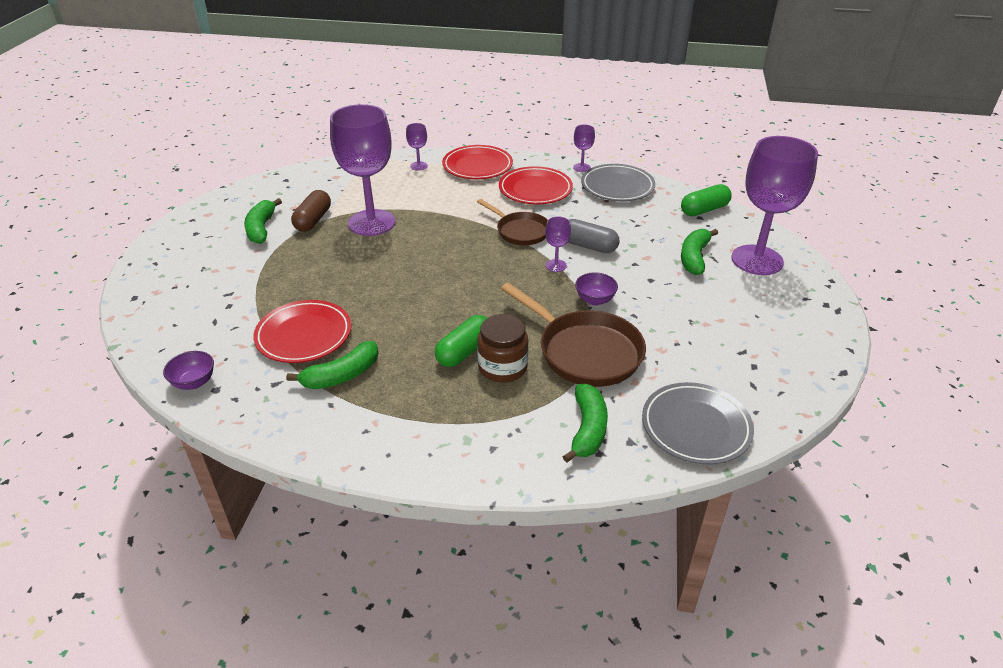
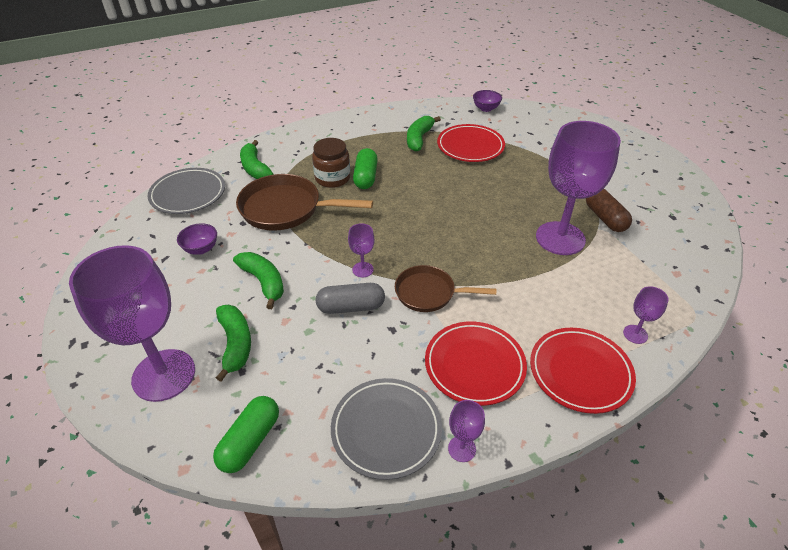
camera: 145 degrees right, 5 degrees up
(261, 228) = (624, 194): green banana -> green banana (263, 282)
(595, 300) = (305, 251): purple bowl -> purple bowl (201, 249)

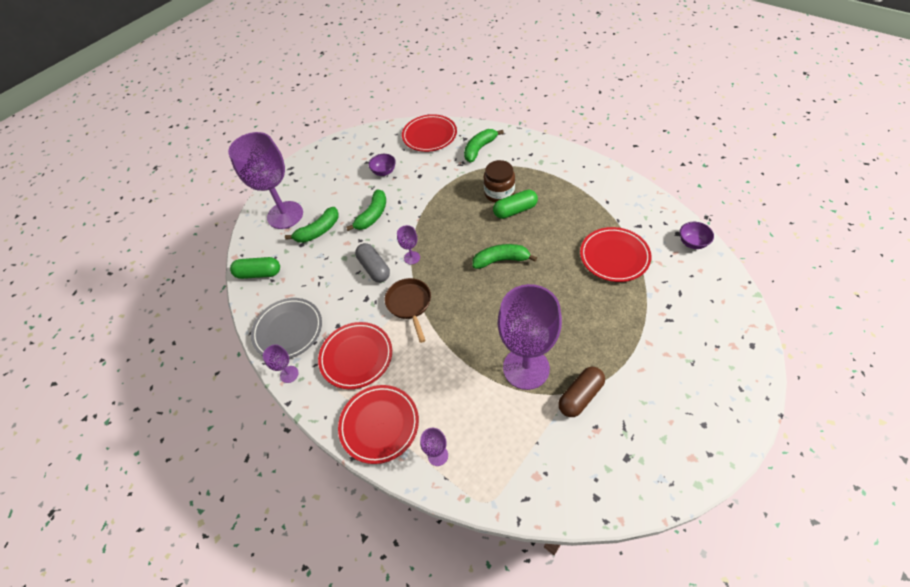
camera: 70 degrees right, 10 degrees up
(188, 194) = (429, 136): grey plate -> red plate
(286, 209) = (447, 188): brown pan -> none
(419, 139) = (596, 218): green banana -> green banana (501, 260)

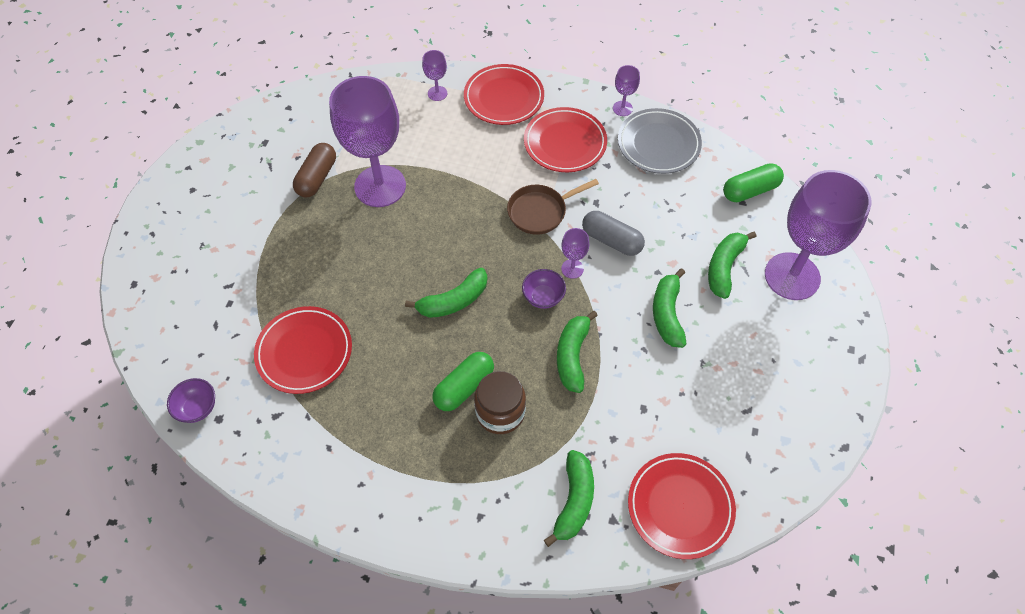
camera: 150 degrees right, 5 degrees up
(384, 172) = (705, 398): purple bowl -> purple bowl (543, 297)
(409, 304) = (540, 211): brown pan -> brown pan turned 105 degrees clockwise
(442, 209) = (572, 356): none -> green banana

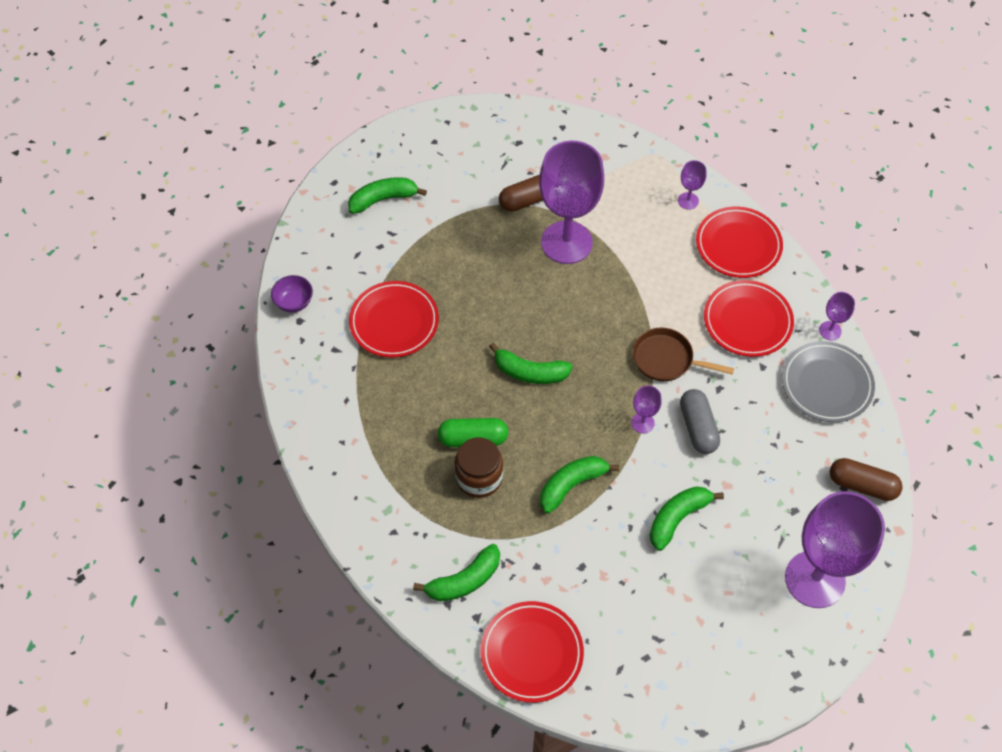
camera: 45 degrees right, 0 degrees up
(543, 297) = (597, 425): purple bowl -> none
(724, 267) = (765, 524): green banana -> green banana (383, 199)
(750, 190) = (862, 485): green capsule -> brown capsule

